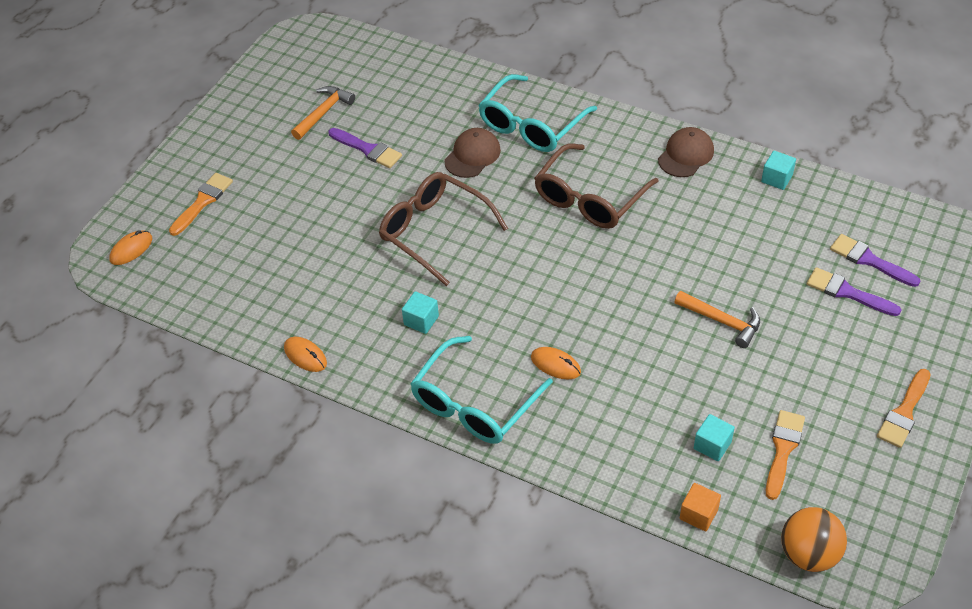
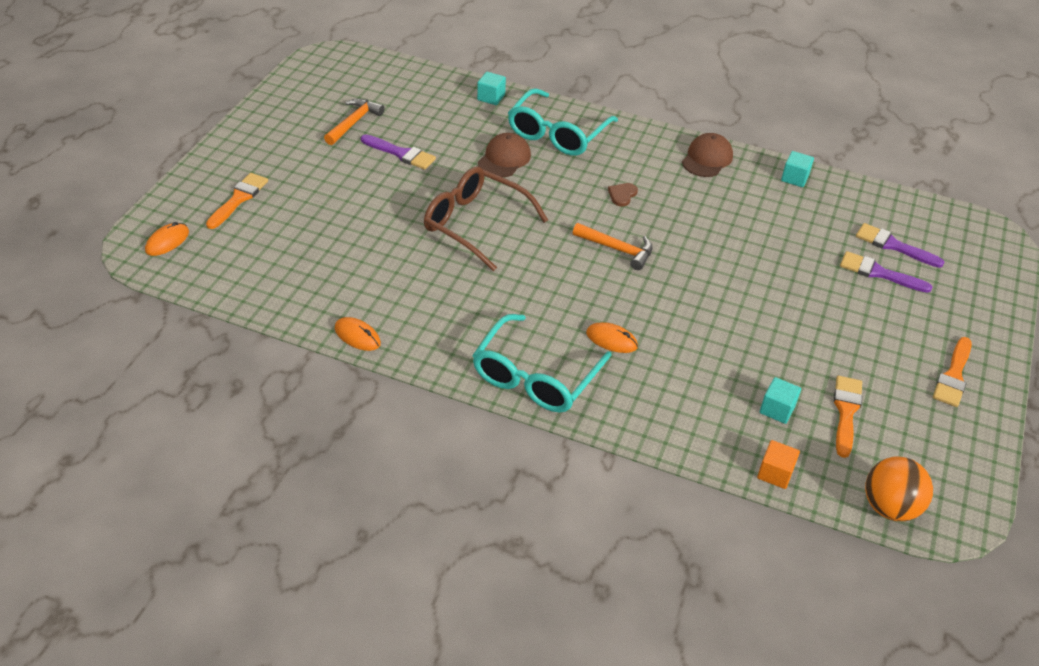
camera: 10 degrees left, 5 degrees down
(421, 320) = (472, 302): turquoise cube -> turquoise cube (491, 97)
(589, 198) = (622, 195): brown glasses -> brown heart
(722, 321) = (766, 299): orange hammer -> orange hammer (617, 249)

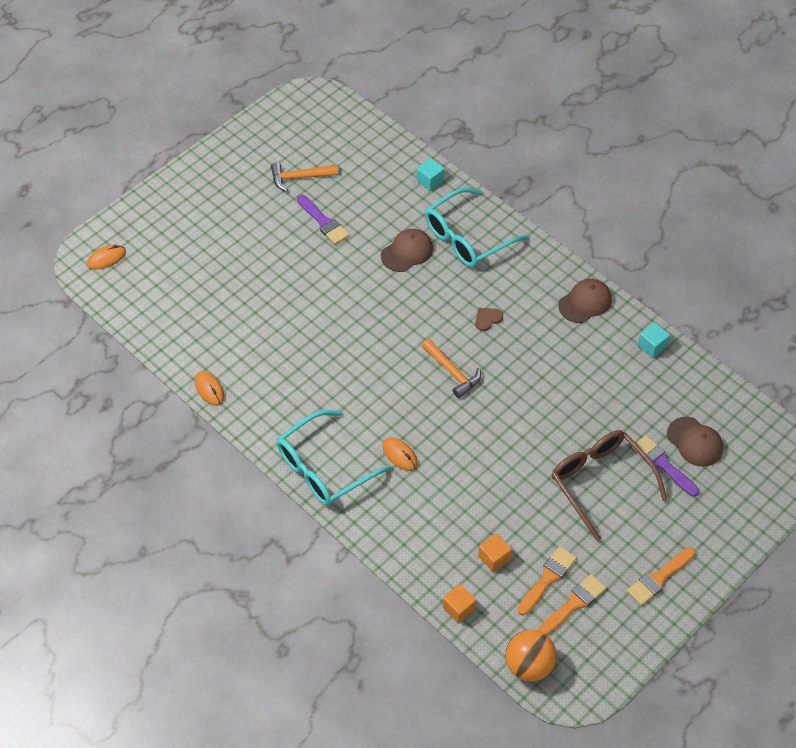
camera: 25 degrees right, 10 degrees up
(239, 199) = (175, 232): orange brush -> orange brush (573, 604)
(354, 122) = (300, 177): orange hammer -> orange hammer turned 150 degrees counterclockwise
(475, 224) = (349, 312): brown glasses -> brown glasses (600, 482)
(777, 409) = (494, 558): turquoise cube -> orange cube
(893, 245) = (695, 442): purple brush -> brown cap

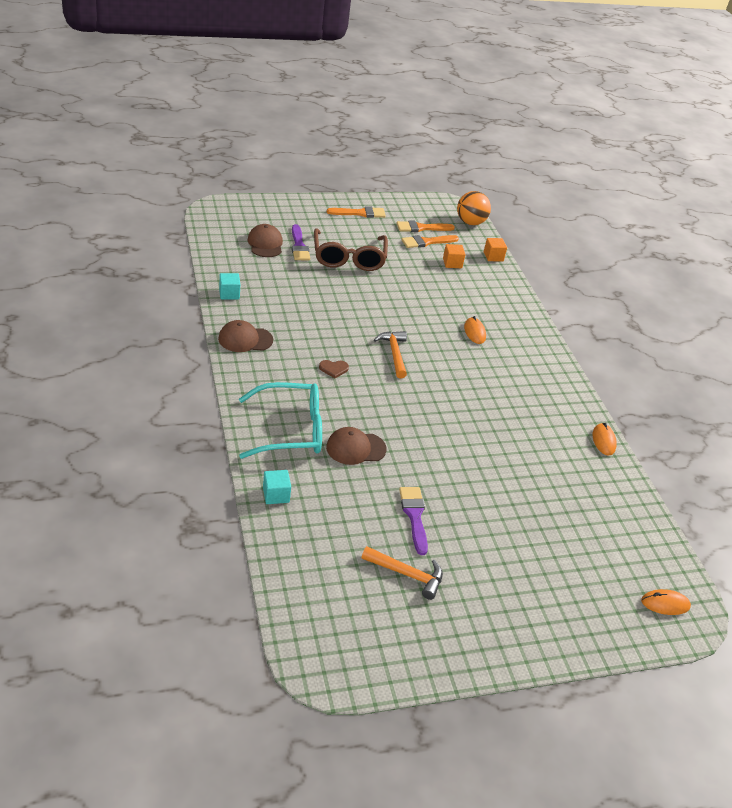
camera: 155 degrees left, 15 degrees down
(324, 468) = (536, 352): turquoise glasses -> none

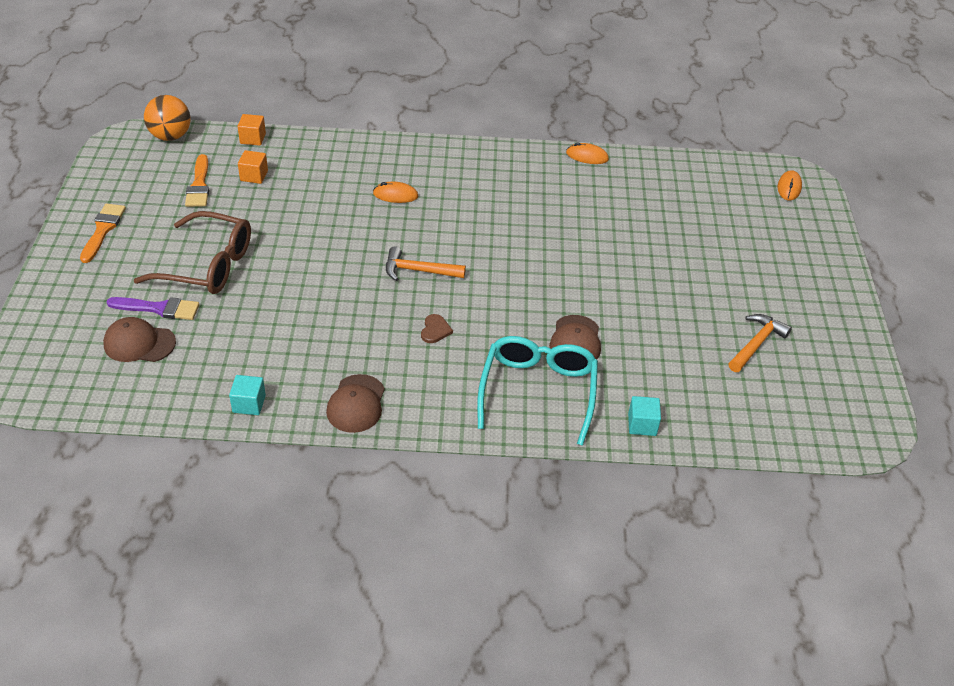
camera: 70 degrees left, 5 degrees up
(414, 516) = (680, 319): purple brush -> none
(421, 228) = (164, 181): orange brush -> none

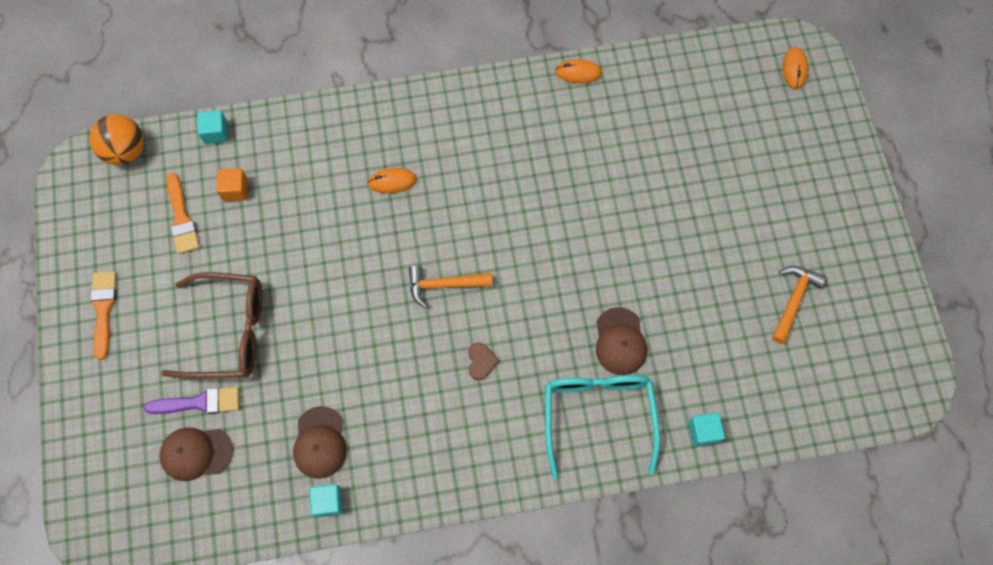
camera: 10 degrees left, 25 degrees up
(253, 138) = (216, 132): orange cube -> turquoise cube
(356, 404) = (430, 475): brown cap -> brown cap (320, 442)

